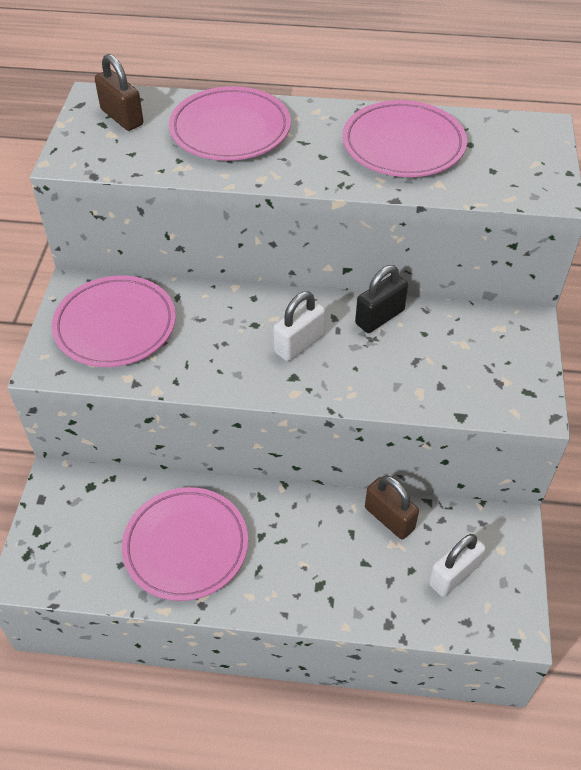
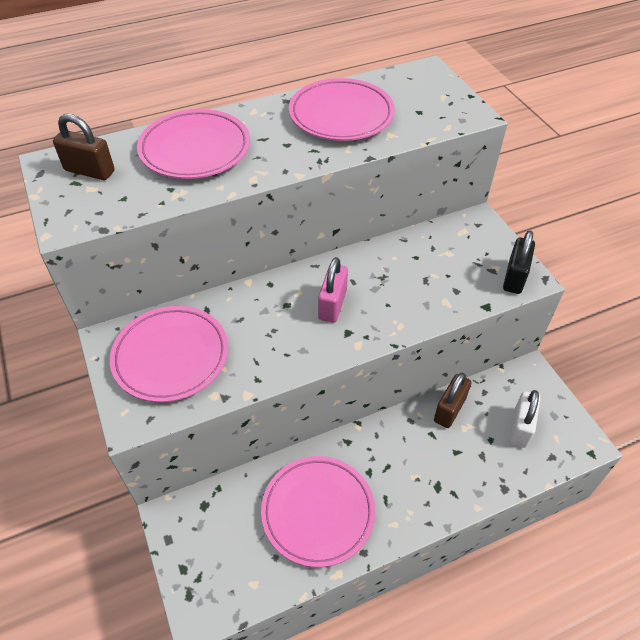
camera: 30 degrees left, 0 degrees up
(299, 344) = (332, 305): white padlock -> pink padlock
(379, 317) = (376, 258): black padlock -> black padlock (514, 277)
(389, 518) = (449, 409): brown padlock -> brown padlock turned 75 degrees counterclockwise

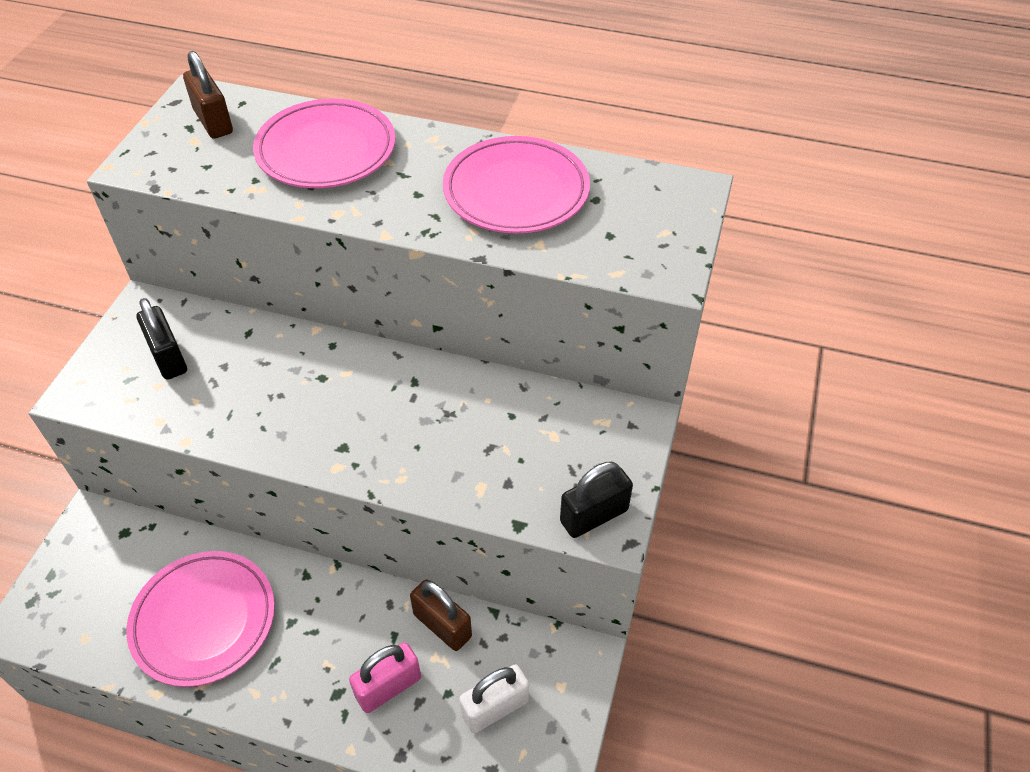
camera: 40 degrees right, 0 degrees up
(171, 356) = (168, 357): pink plate -> black padlock
(332, 305) = (363, 408): pink padlock -> pink padlock (388, 687)
(449, 409) = (442, 625): brown padlock -> brown padlock turned 60 degrees clockwise

